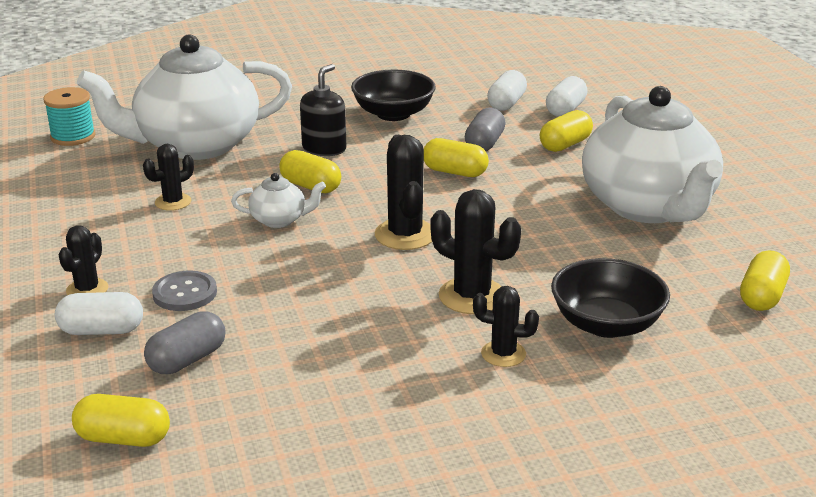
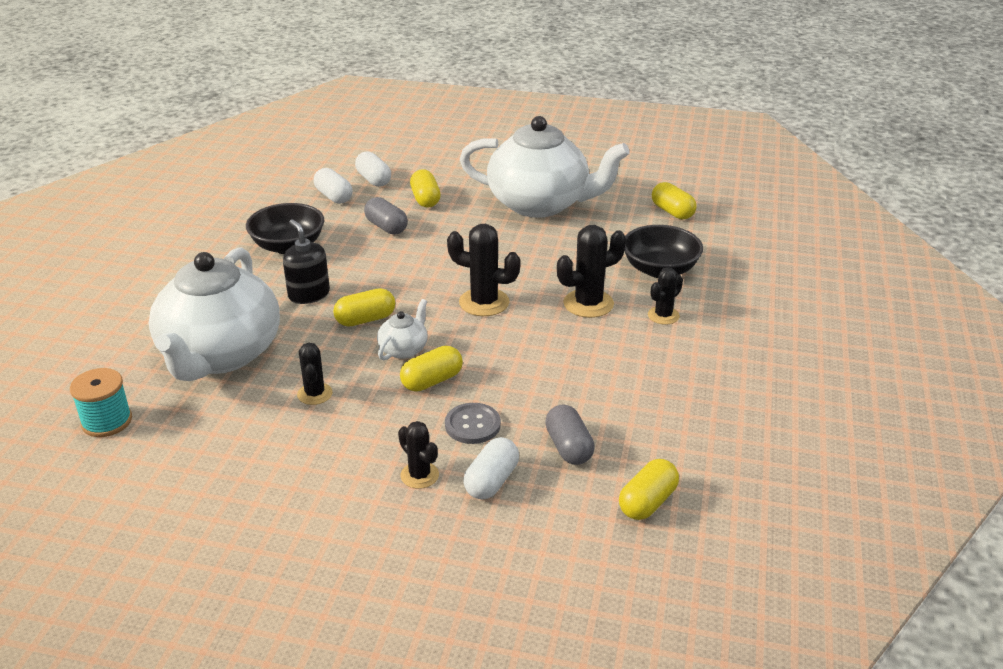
camera: 60 degrees left, 5 degrees up
(455, 172) = (415, 253): yellow capsule -> yellow capsule (432, 381)

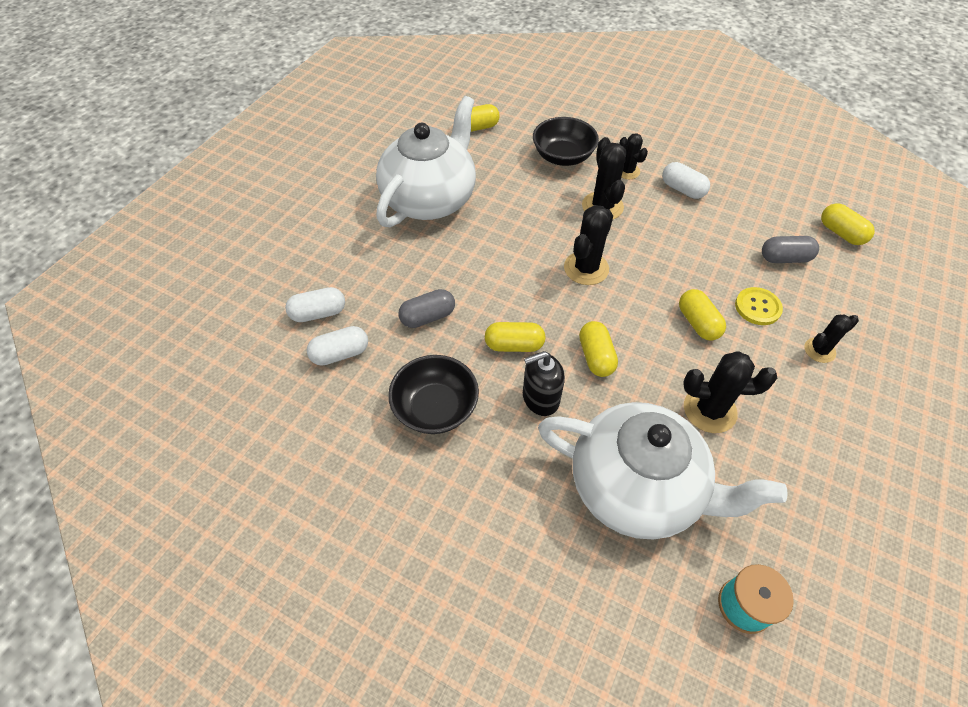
camera: 75 degrees left, 20 degrees up
(315, 394) = (709, 410): black cactus -> black cactus, size x1.62
(404, 349) = (648, 335): white teapot -> none
(425, 199) = (383, 277): yellow capsule -> yellow capsule (514, 345)
(472, 425) = (757, 307): grey button -> yellow button
(491, 481) = (824, 308): white capsule -> white capsule (682, 189)

